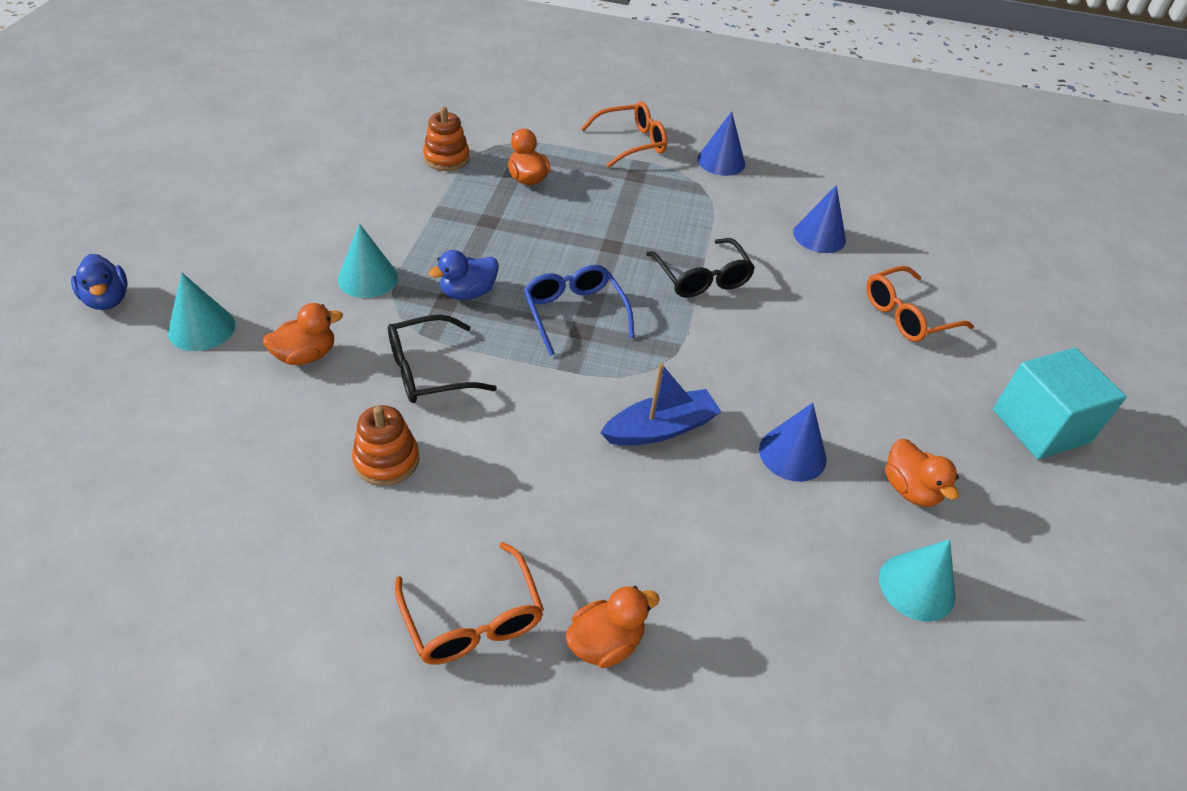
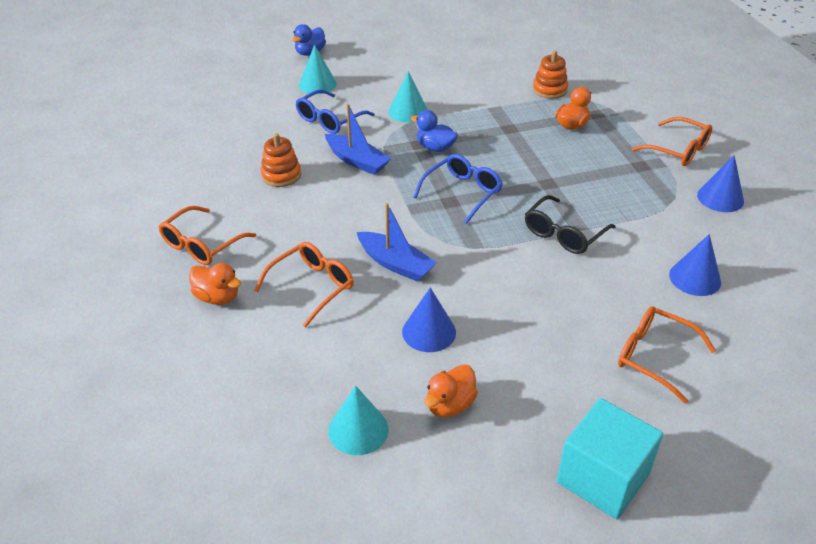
camera: 65 degrees right, 5 degrees down
(306, 355) = (329, 120): orange duck -> blue glasses
(428, 371) = (357, 161): black glasses -> blue boat
(650, 526) = (312, 286): none -> orange glasses

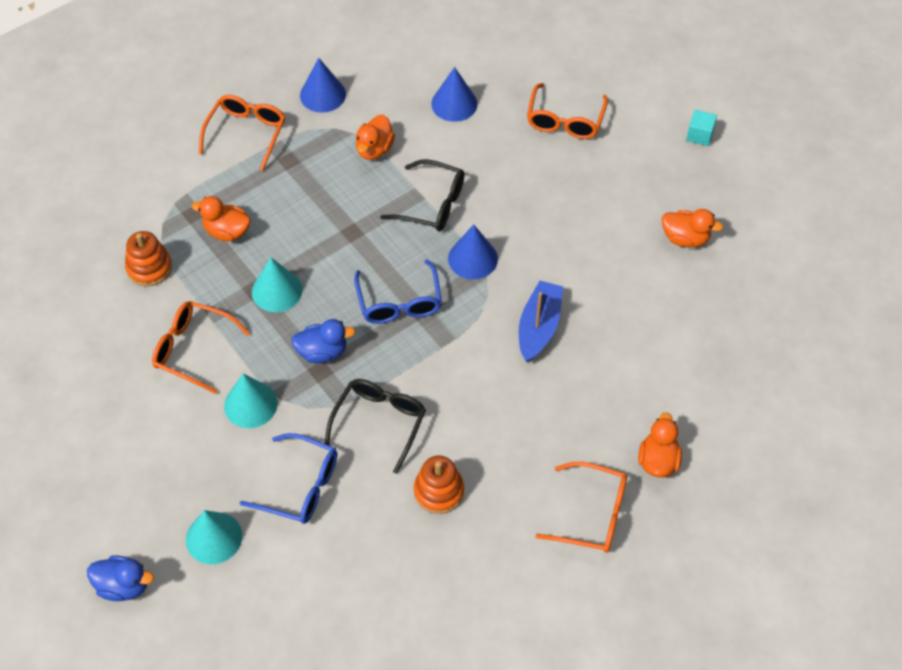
camera: 110 degrees left, 15 degrees up
(312, 286) = (603, 385): orange glasses -> orange glasses (193, 349)
(357, 161) = (379, 422): blue boat -> black glasses
(358, 430) = (742, 290): turquoise cone -> turquoise cone (277, 291)
(429, 332) = (614, 274): blue cone -> blue cone (473, 258)
(435, 148) = (322, 352): blue duck -> blue duck turned 105 degrees counterclockwise
(462, 193) = (399, 302): blue glasses -> blue glasses turned 120 degrees counterclockwise
(603, 478) = (699, 135): turquoise cube -> turquoise cube, size x0.45
(642, 214) = (374, 149): none -> orange duck

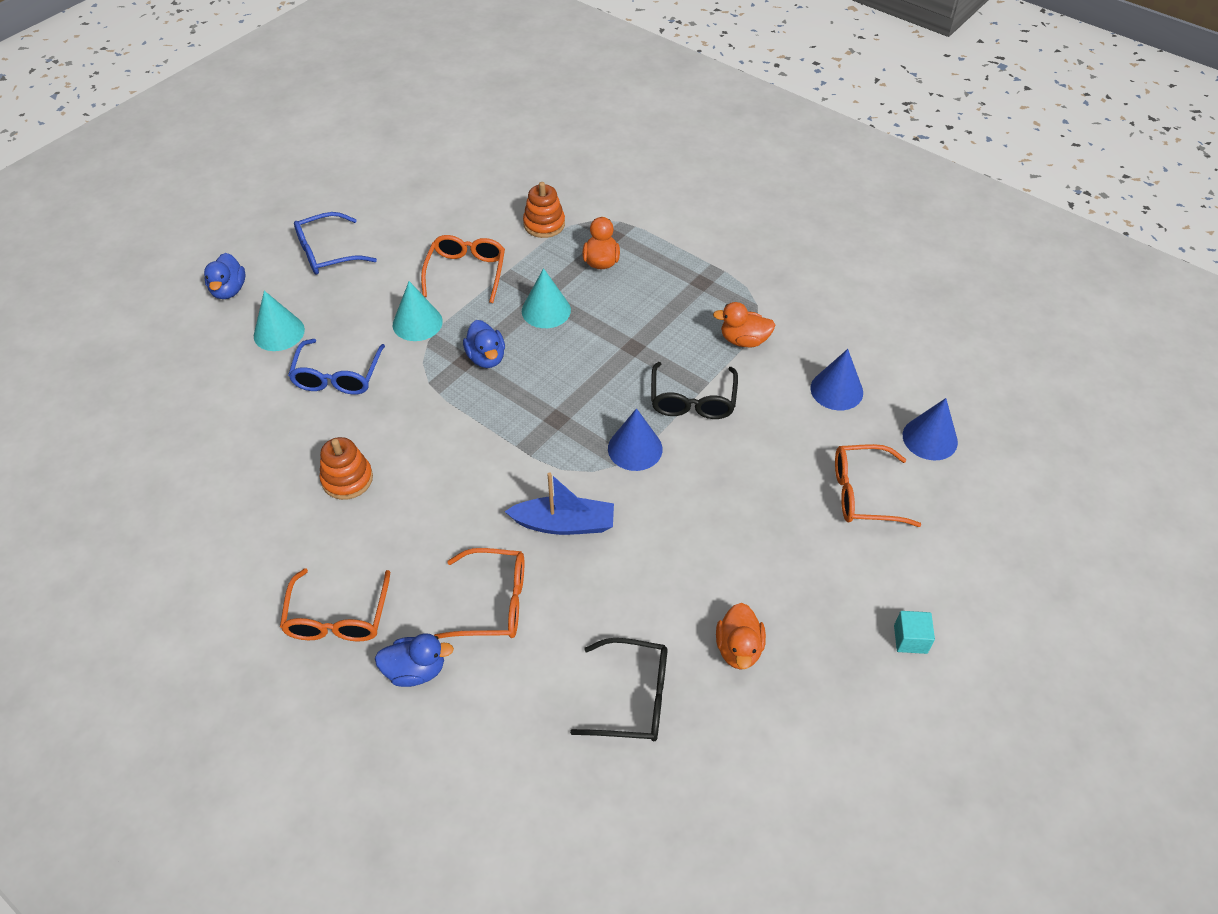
camera: 75 degrees right, 5 degrees down
(246, 133) = (721, 246): orange glasses -> orange glasses (494, 602)
(323, 95) = (795, 286): blue cone -> blue cone (930, 438)
(379, 422) = (417, 417): black glasses -> black glasses (633, 698)
(399, 302) = (560, 401): blue glasses -> blue glasses (327, 253)
(658, 461) = (415, 670): orange duck -> blue duck

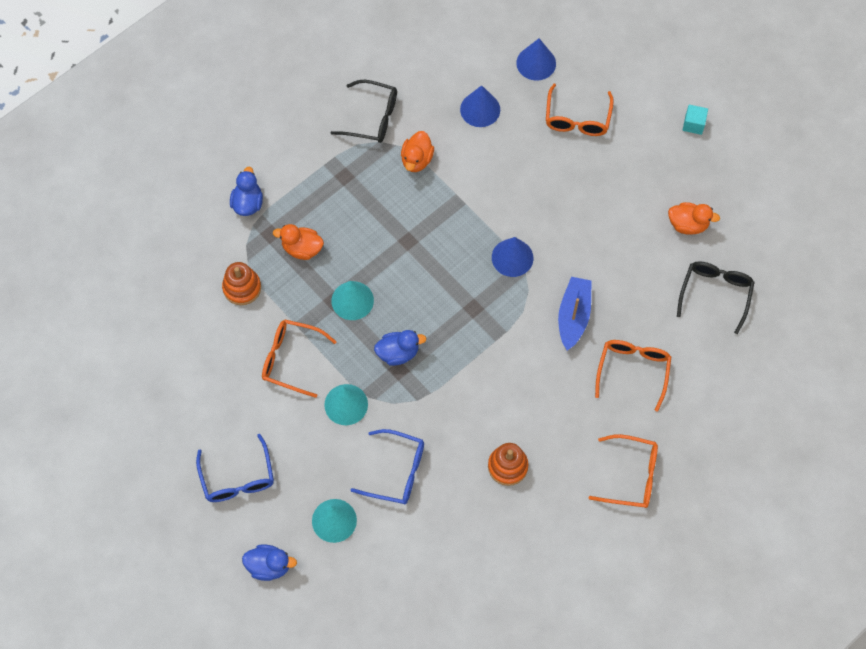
camera: 80 degrees left, 15 degrees up
(415, 670) = (679, 426): blue duck -> blue duck (248, 203)
(692, 401) = (472, 209): black glasses -> black glasses (372, 118)

